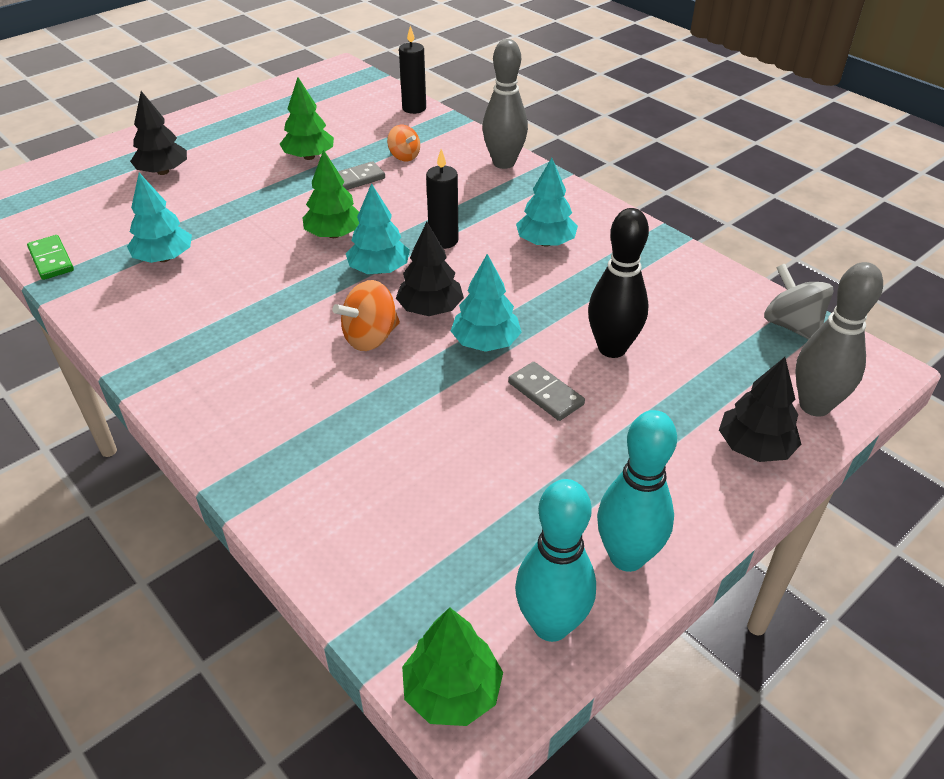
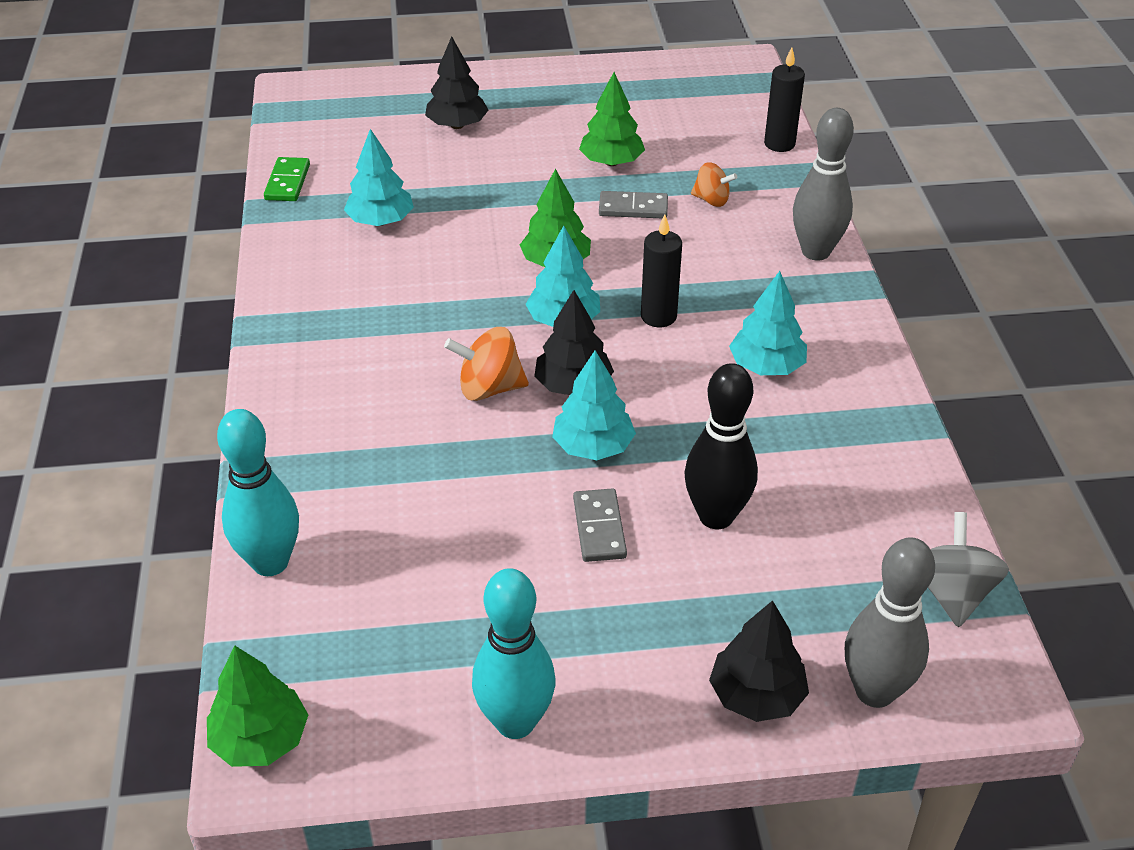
camera: 35 degrees right, 0 degrees up
(404, 156) = (711, 200): orange spinning top -> orange spinning top turned 60 degrees counterclockwise
(551, 625) = (389, 738): turquoise bowling pin -> turquoise bowling pin (270, 562)

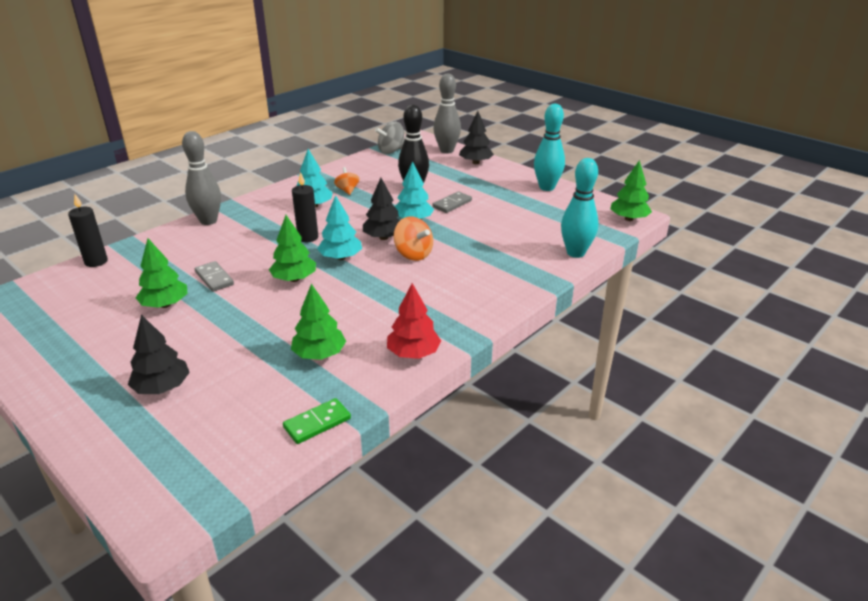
camera: 130 degrees left, 10 degrees down
(292, 278) = (413, 353): none -> red tree
(380, 221) = (319, 354): turquoise tree -> green tree
(711, 200) = (183, 260): orange spinning top -> orange spinning top (347, 190)

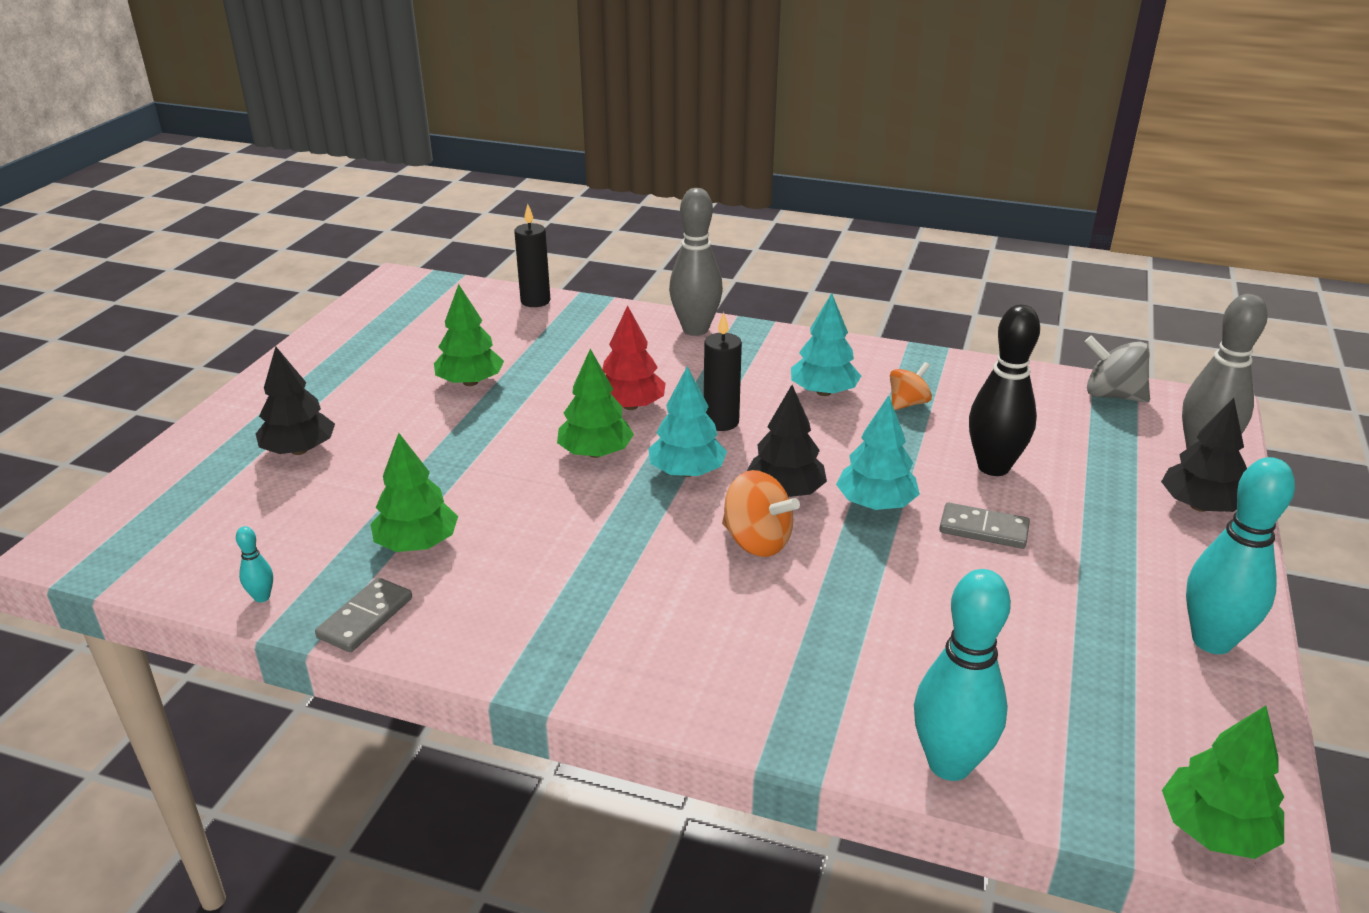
camera: 65 degrees right, 0 degrees up
(214, 278) = (553, 391): grey domino -> grey domino (365, 618)
(317, 423) = (262, 597): green domino -> turquoise bowling pin
(413, 254) = (757, 541): orange spinning top -> orange spinning top turned 75 degrees counterclockwise
(413, 353) = (460, 636): red tree -> red tree (630, 406)

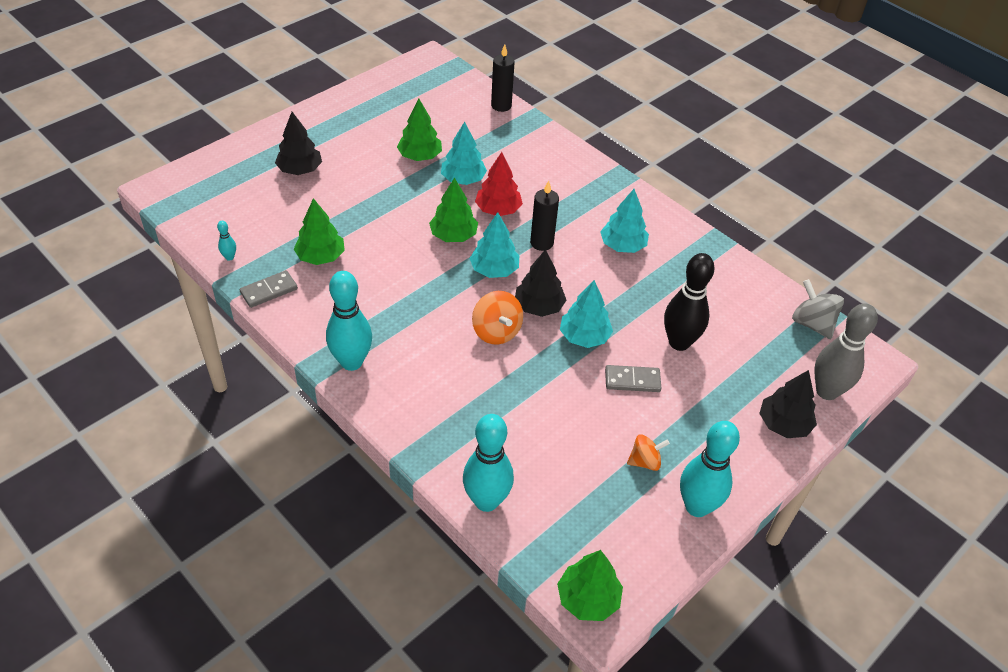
camera: 25 degrees right, 15 degrees up
(553, 388) = (463, 179): none -> turquoise tree
(579, 662) = (351, 362): none -> turquoise bowling pin
(695, 329) = (582, 166): grey bowling pin -> none
(908, 403) = (668, 275): orange spinning top -> orange spinning top (645, 461)
(983, 529) = (632, 380): grey domino -> grey domino turned 45 degrees counterclockwise

